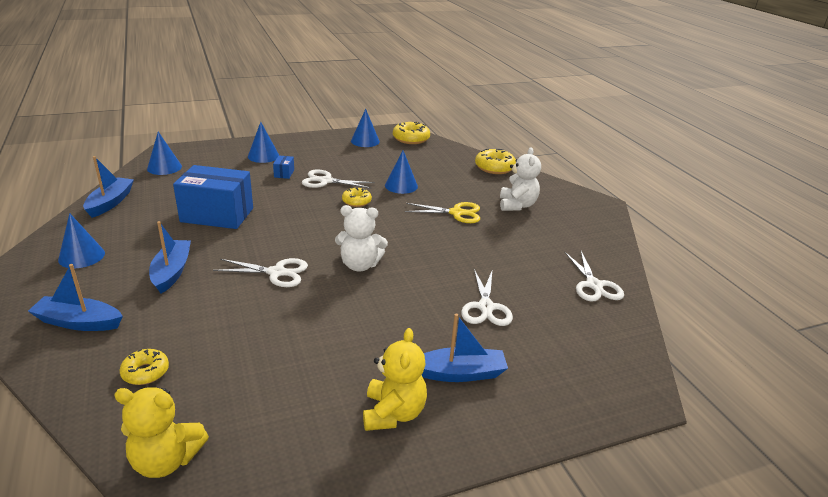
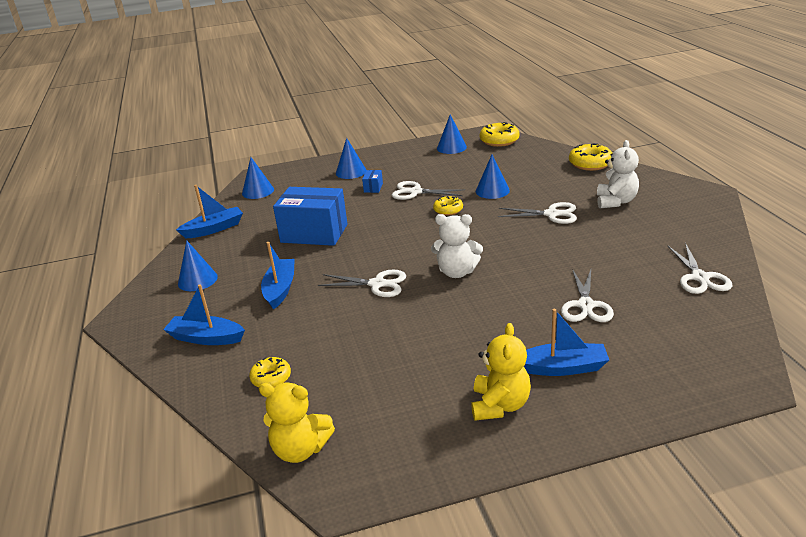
camera: 10 degrees right, 0 degrees up
(110, 203) = (214, 229): blue boat -> blue boat turned 45 degrees clockwise
(456, 213) = (551, 214): yellow scissors -> white scissors

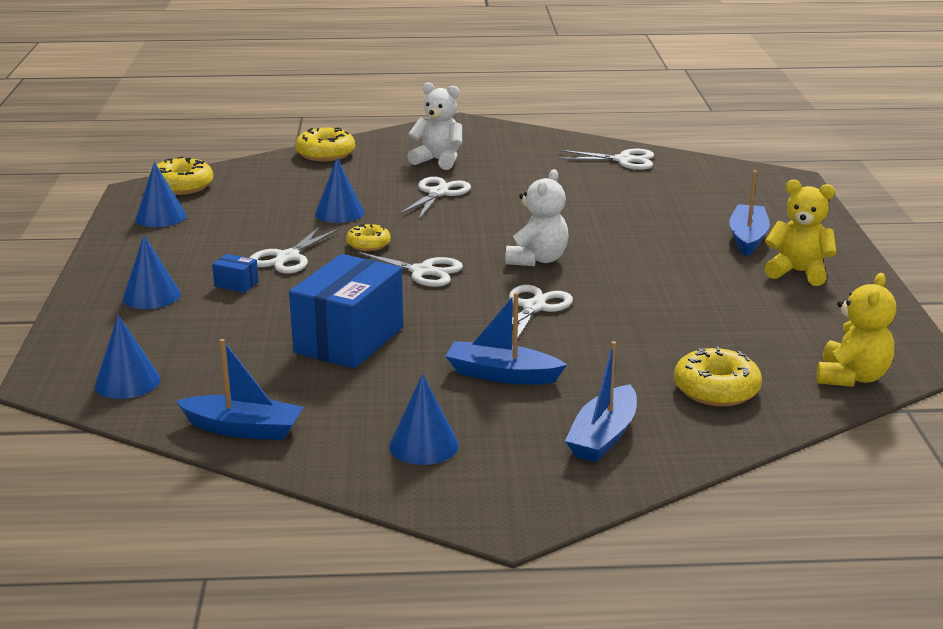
camera: 80 degrees left, 5 degrees down
(214, 229) = (244, 429): blue boat -> blue boat turned 120 degrees clockwise
(271, 378) = (716, 389): yellow donut -> yellow donut, size x1.57
(586, 305) = (646, 211): white scissors -> white scissors (422, 271)

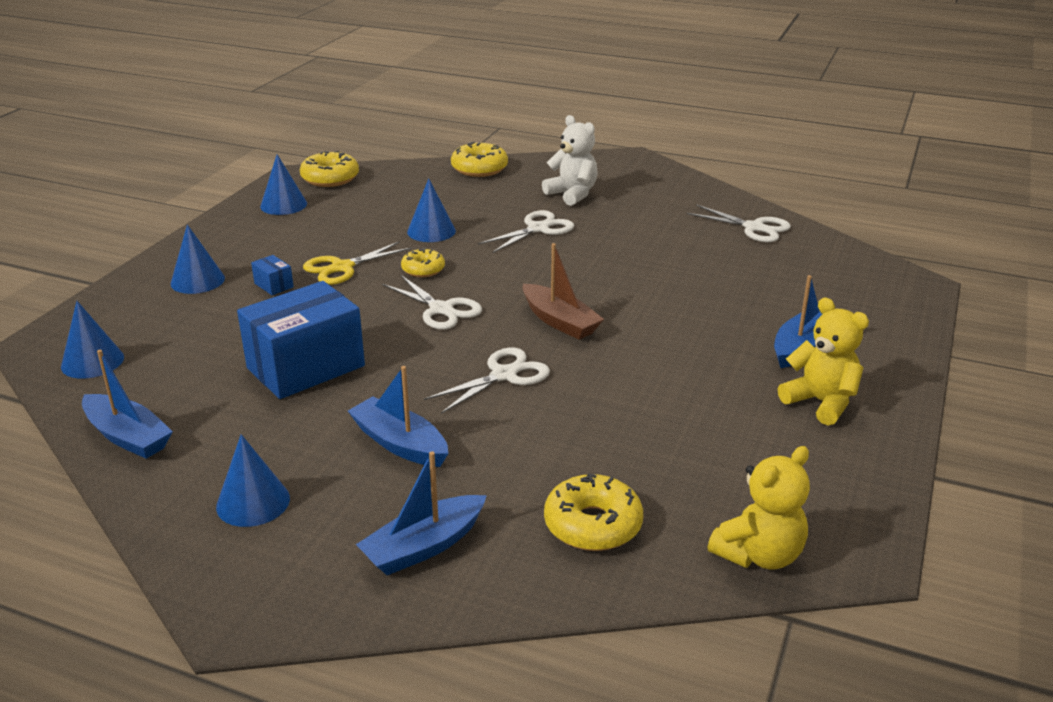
camera: 25 degrees right, 5 degrees up
(288, 257) = (342, 268): white scissors -> yellow scissors
(537, 259) = (560, 321): white teddy bear -> brown boat

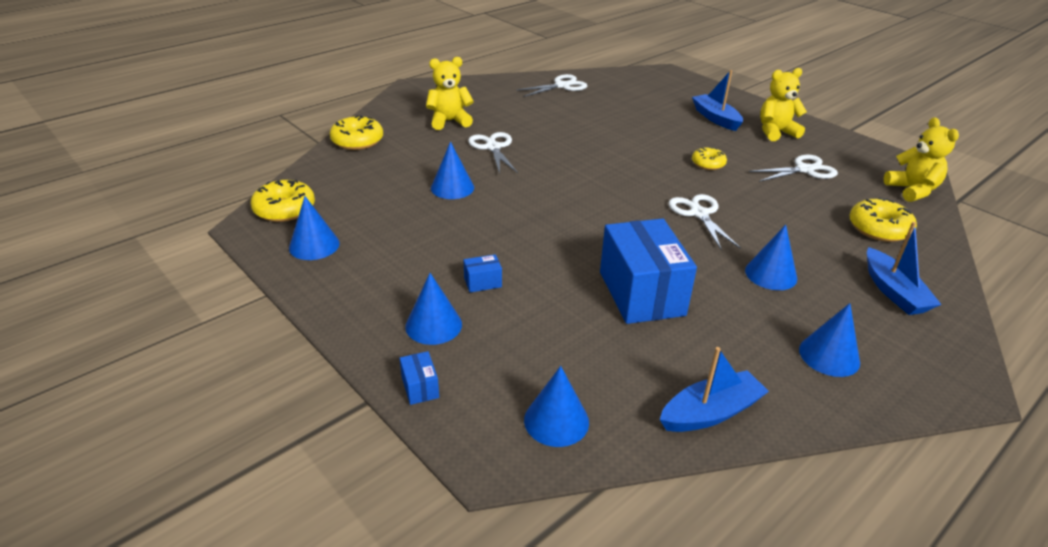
camera: 65 degrees left, 5 degrees up
(114, 296) = (420, 387): none -> blue box
(342, 268) = (480, 241): yellow scissors -> none
(400, 443) = (771, 274): blue boat -> blue cone
(423, 269) = (517, 206): yellow donut -> yellow donut (708, 164)
(441, 309) = (589, 214): white scissors -> white scissors (804, 170)
(560, 321) = (639, 176): brown boat -> none
(572, 194) = (449, 121): white teddy bear -> yellow teddy bear

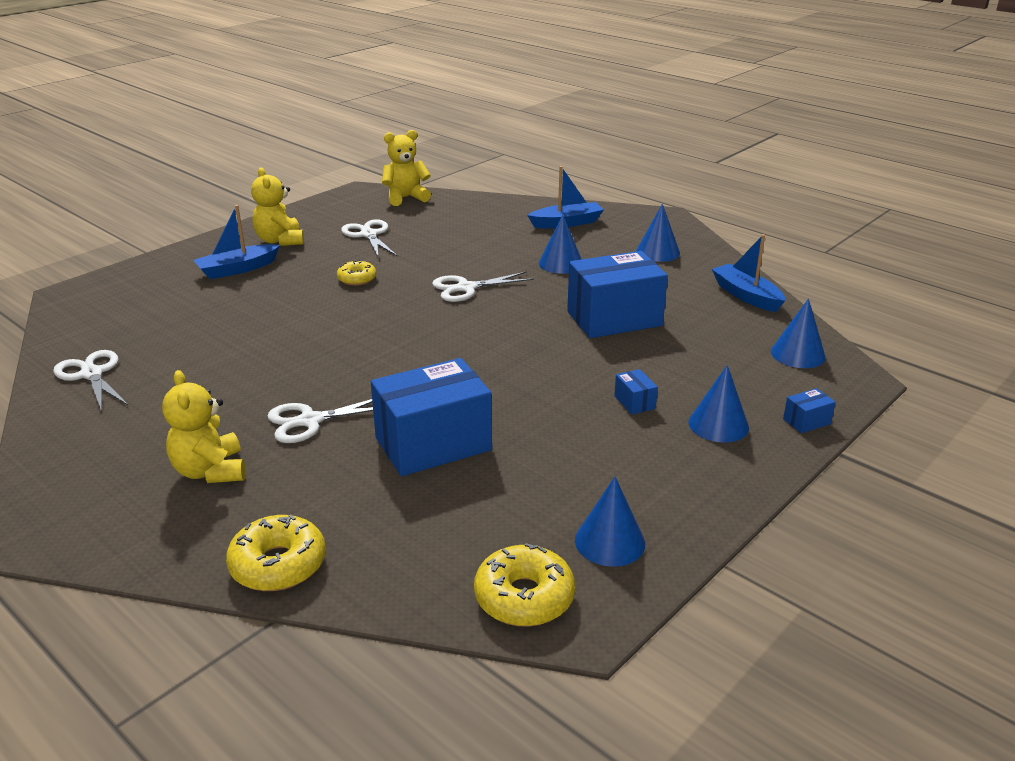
camera: 95 degrees left, 5 degrees down
(452, 187) = (433, 444): blue cone -> blue box
(879, 228) = (474, 217): yellow donut -> none

